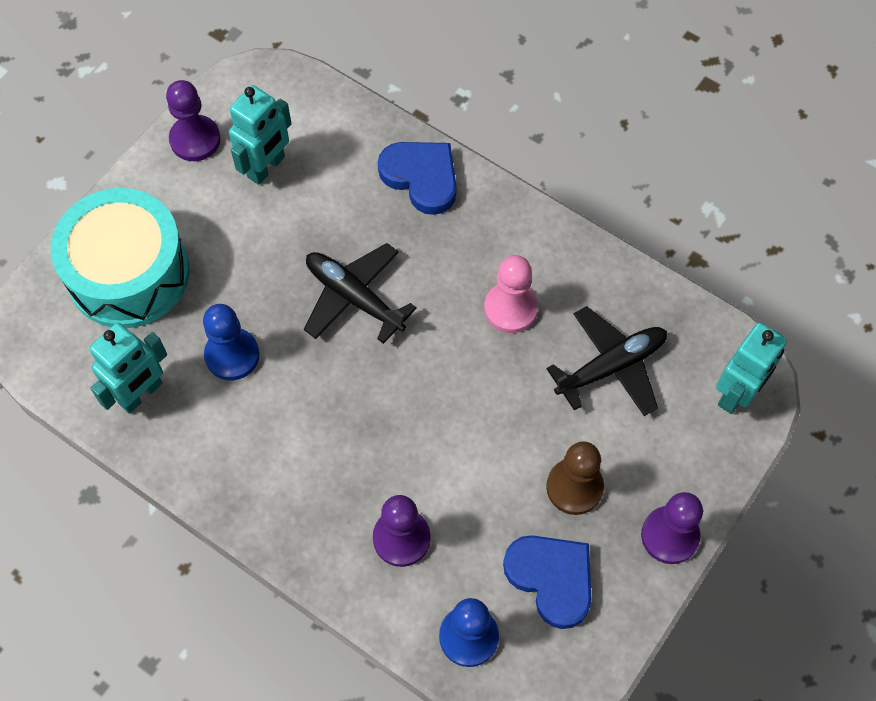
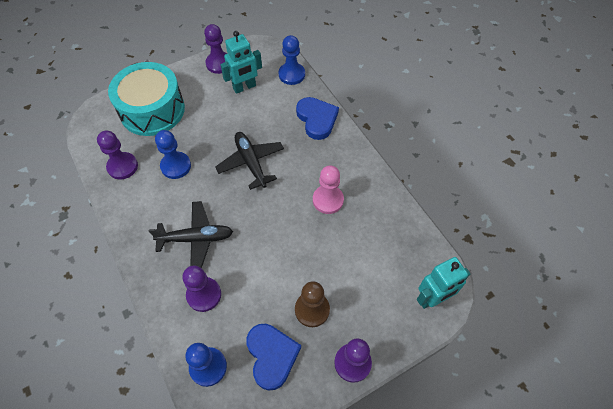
camera: 25 degrees right, 5 degrees down
(141, 394) = (122, 166): turquoise robot -> purple pawn
(335, 111) = (291, 74): none -> blue pawn
(611, 367) = (367, 253): black plane -> black plane (196, 239)

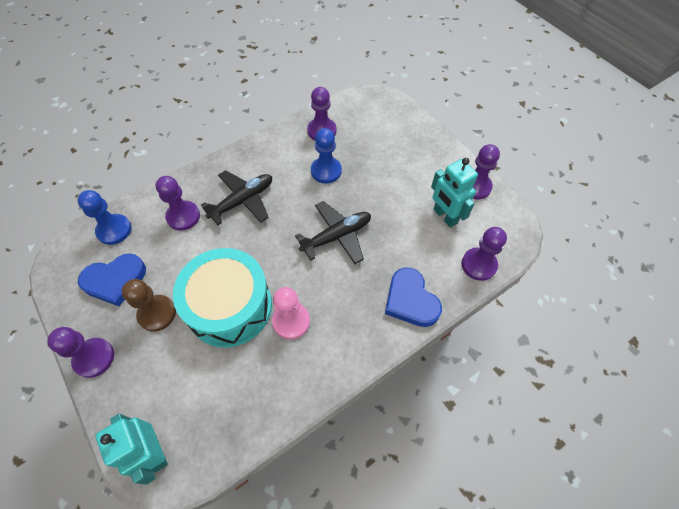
camera: 85 degrees right, 0 degrees up
(152, 110) = (394, 140): turquoise drum -> turquoise drum (229, 306)
(196, 239) = (242, 201): black plane -> black plane turned 120 degrees counterclockwise
(291, 74) = (478, 265): blue pawn -> purple pawn
(317, 119) = (410, 300): blue heart -> blue heart turned 90 degrees clockwise

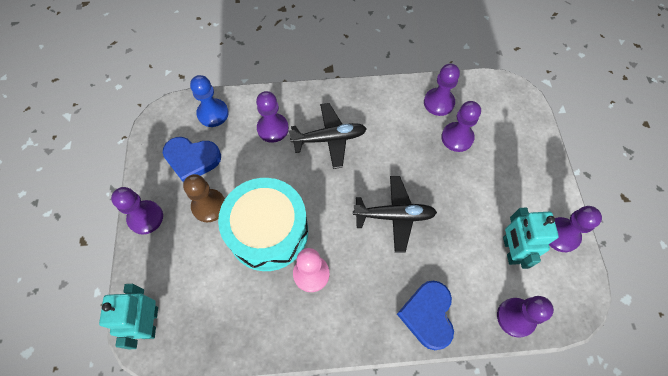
camera: 30 degrees right, 5 degrees up
(326, 171) = (420, 146): blue pawn -> none
(352, 151) = (457, 138): none -> purple pawn

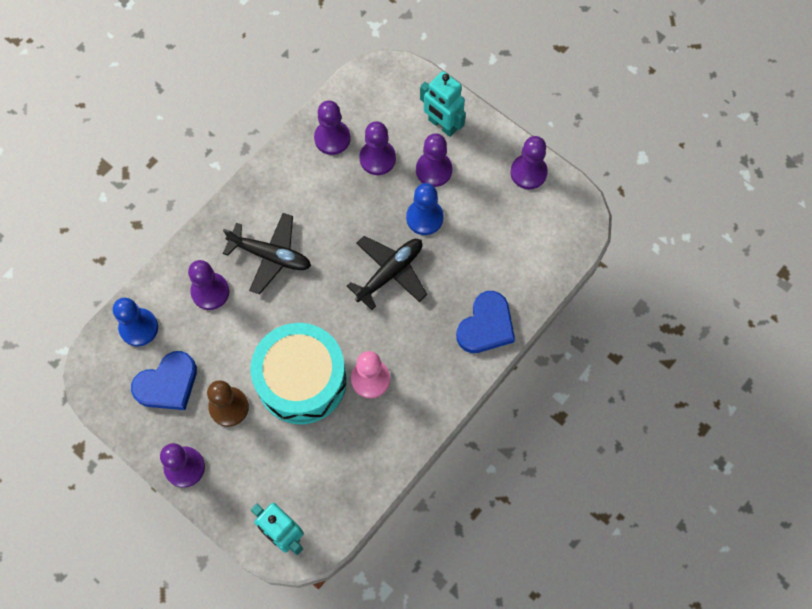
camera: 45 degrees left, 5 degrees up
(329, 139) = (270, 256): black plane -> black plane turned 75 degrees clockwise
(428, 315) = (486, 326): blue heart -> blue heart turned 105 degrees counterclockwise
(453, 201) = (424, 218): none -> blue pawn
(510, 250) = (502, 219): turquoise robot -> turquoise robot (442, 125)
(515, 317) = (548, 268): purple pawn -> purple pawn (434, 170)

